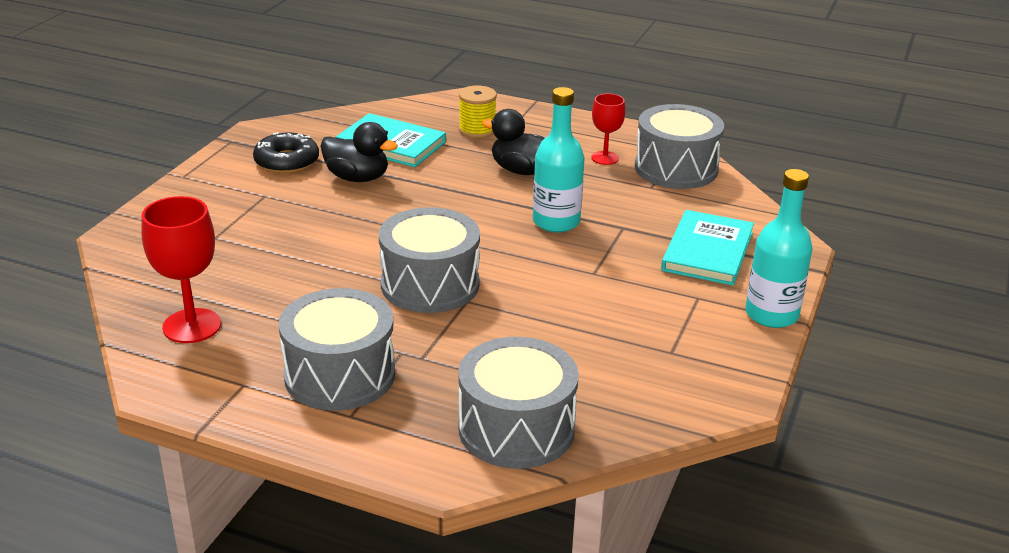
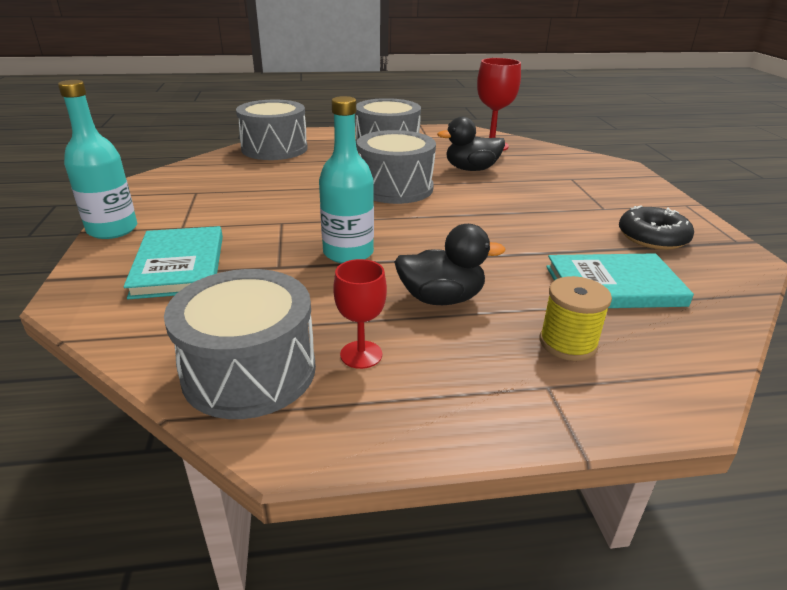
camera: 150 degrees right, 0 degrees up
(357, 178) = (571, 241): black duck -> black duck (471, 169)

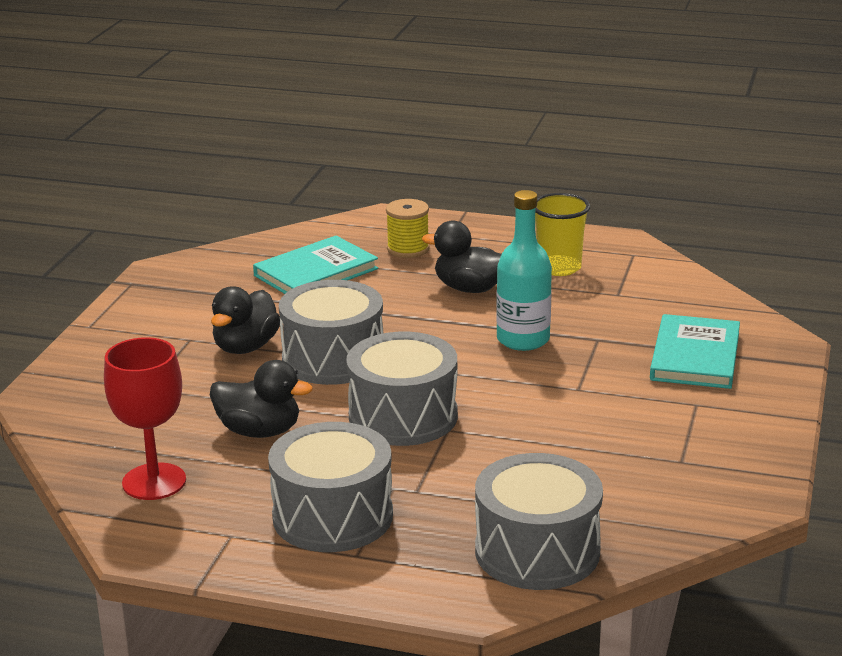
camera: 155 degrees left, 5 degrees down
(112, 229) = (778, 414): turquoise bottle -> none
(249, 371) = (640, 272): grey drum -> grey drum (333, 358)
(361, 354) = (559, 267): red goblet -> yellow cup
(556, 209) = (246, 347): none -> black duck
(614, 286) = (316, 272): turquoise book -> turquoise book turned 60 degrees counterclockwise
(652, 237) = (203, 301): black donut -> none

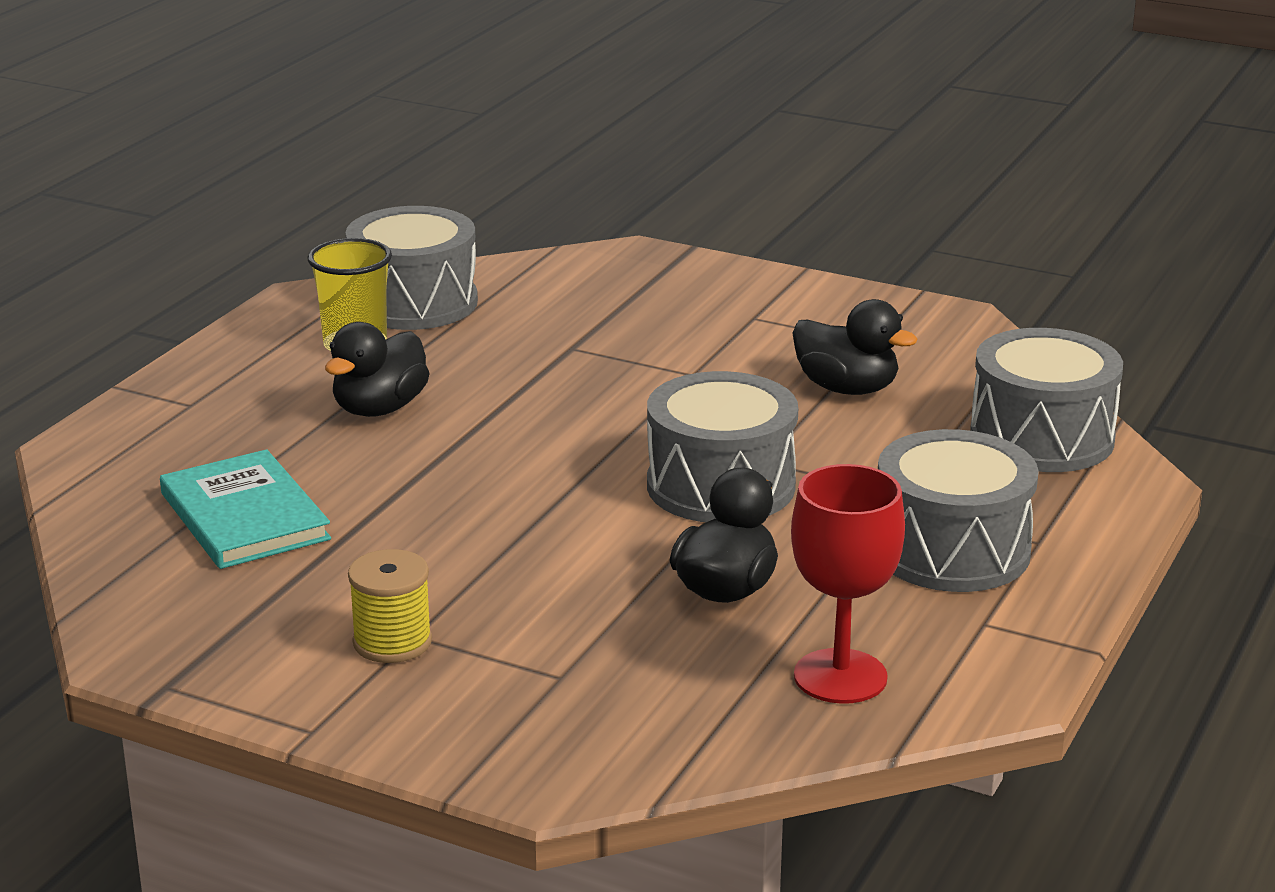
camera: 80 degrees left, 0 degrees up
(246, 347) = (468, 588): black duck -> black duck (847, 388)
(333, 358) = (539, 522): grey drum -> grey drum (414, 302)
(408, 249) = (216, 439): yellow spool -> yellow spool (392, 642)
(523, 339) = (550, 391): turquoise bottle -> none
(695, 356) = (643, 302): turquoise book -> none

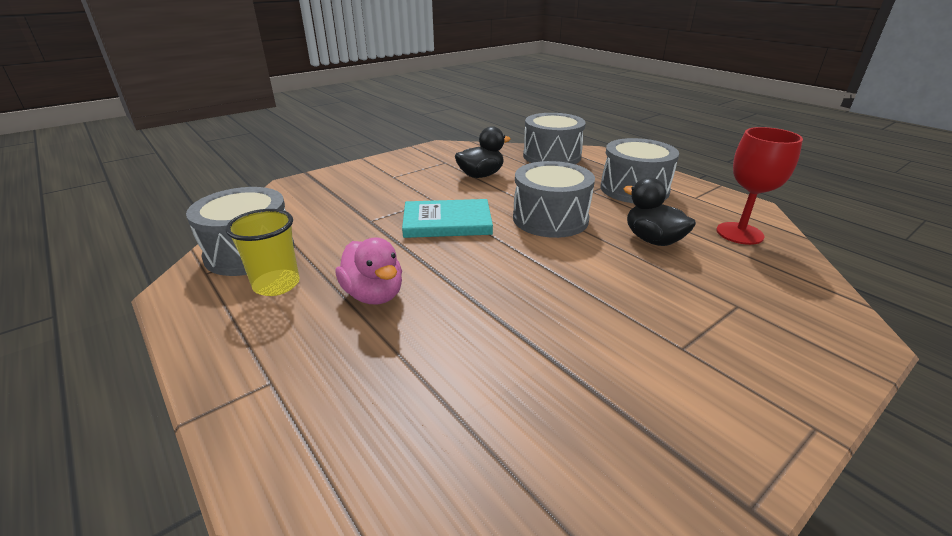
camera: 65 degrees left, 5 degrees up
(244, 516) = (480, 392): turquoise book -> turquoise book (447, 222)
(379, 409) = (374, 295): black duck -> pink duck
(392, 642) = (690, 359): yellow spool -> none

